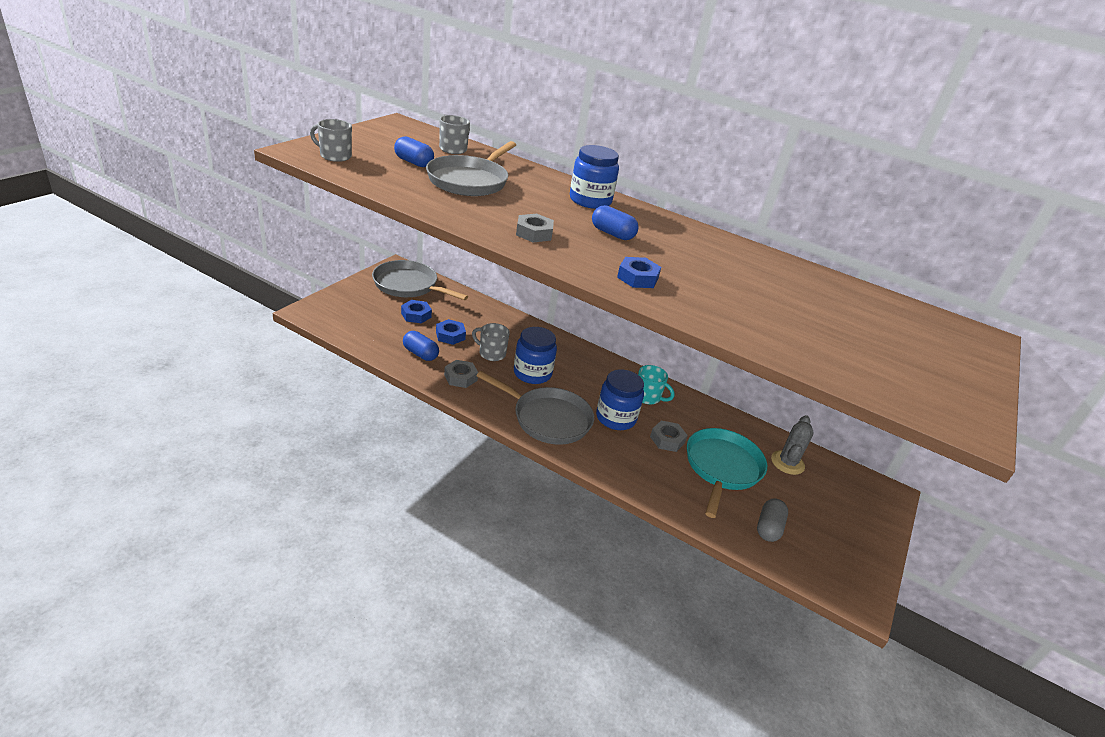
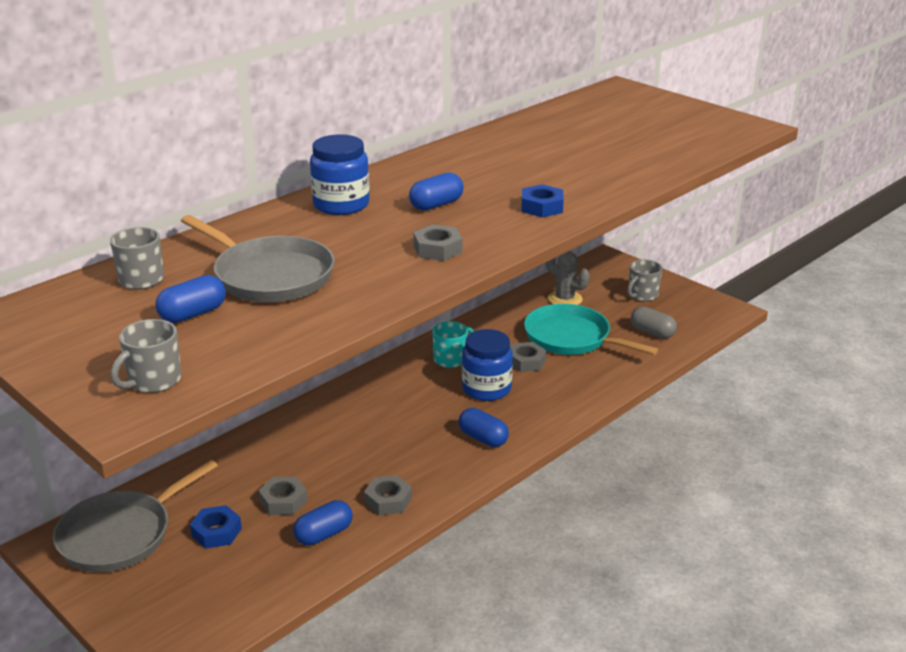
camera: 70 degrees left, 5 degrees down
(450, 335) = (283, 501): blue nut -> grey nut
(491, 353) = (338, 467): grey mug -> grey mug (642, 295)
(532, 373) = (390, 437): blue jar -> none
(548, 419) = (483, 438): grey pan -> blue capsule

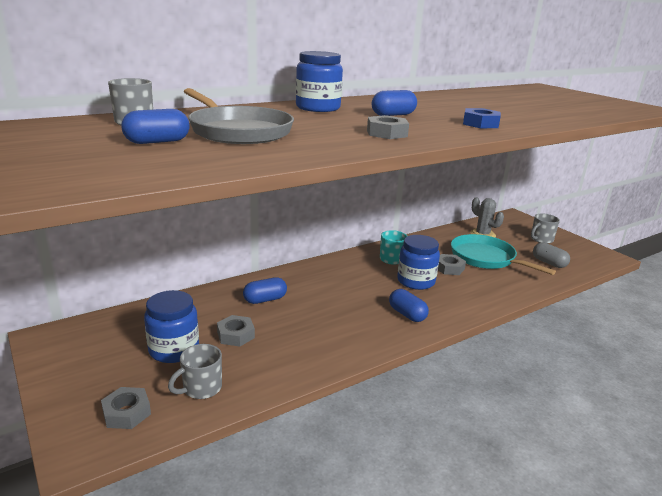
camera: 10 degrees right, 5 degrees down
(121, 535) = (100, 339): grey pan -> none
(153, 381) = (82, 172): grey mug -> grey mug (201, 388)
(216, 532) = (174, 349): blue nut -> blue jar
(324, 534) = (258, 366): blue capsule -> blue capsule (265, 300)
(388, 500) = (319, 348): grey nut -> grey nut (126, 413)

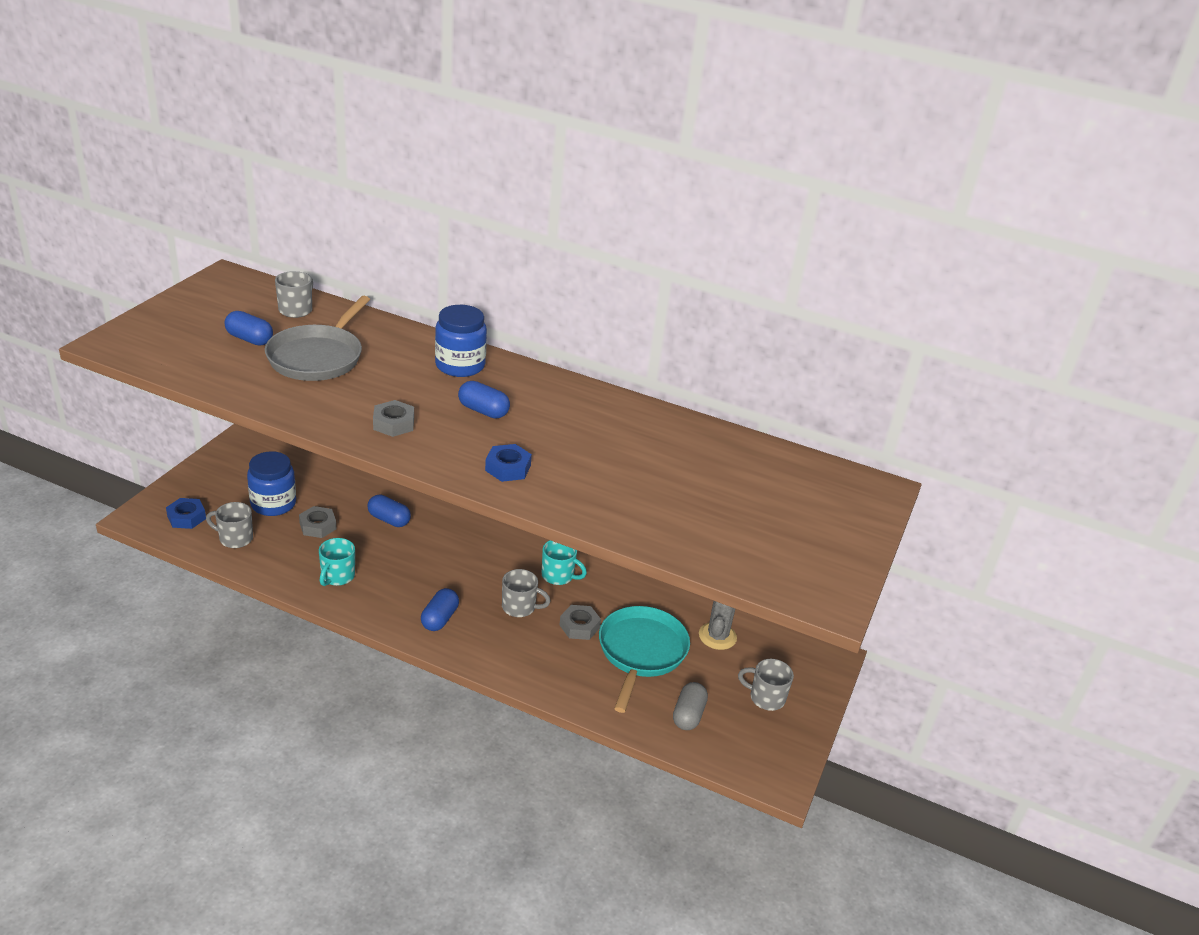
camera: 55 degrees right, 10 degrees up
(126, 413) = (186, 517): grey nut -> blue nut
(316, 345) = (337, 576): none -> turquoise mug
(416, 281) = (519, 607): blue jar -> grey mug

